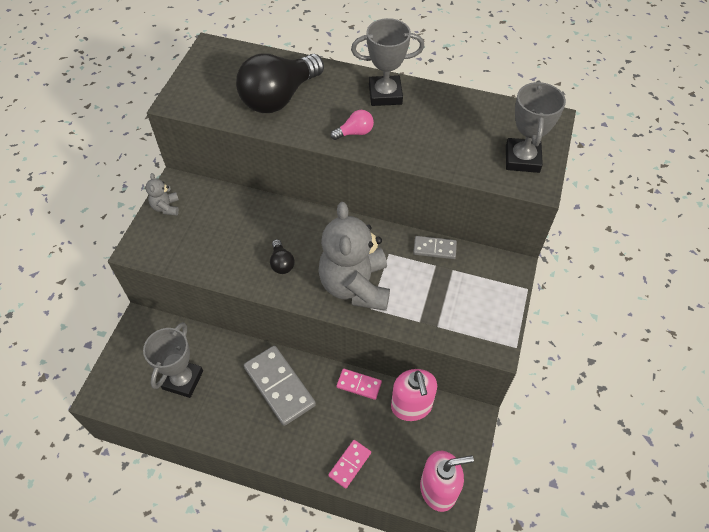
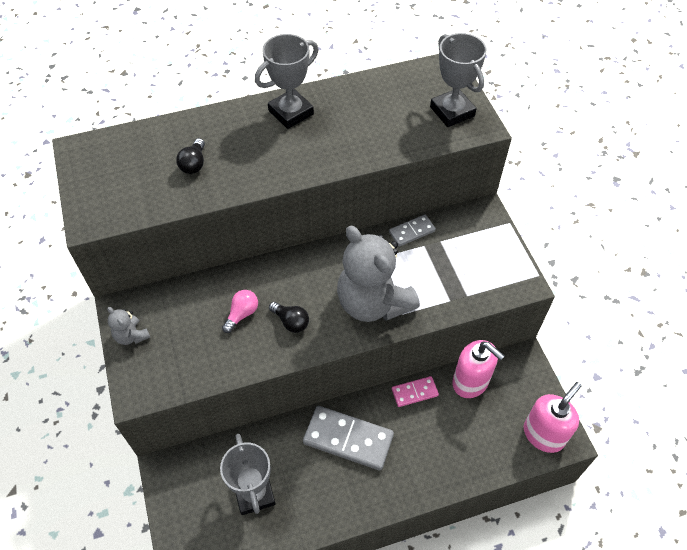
camera: 35 degrees left, 0 degrees up
(279, 97) = (194, 164): black light bulb -> black light bulb, size x0.43
(350, 464) = (461, 464): pink domino -> none
(355, 133) = (294, 161): pink light bulb -> pink light bulb (242, 314)

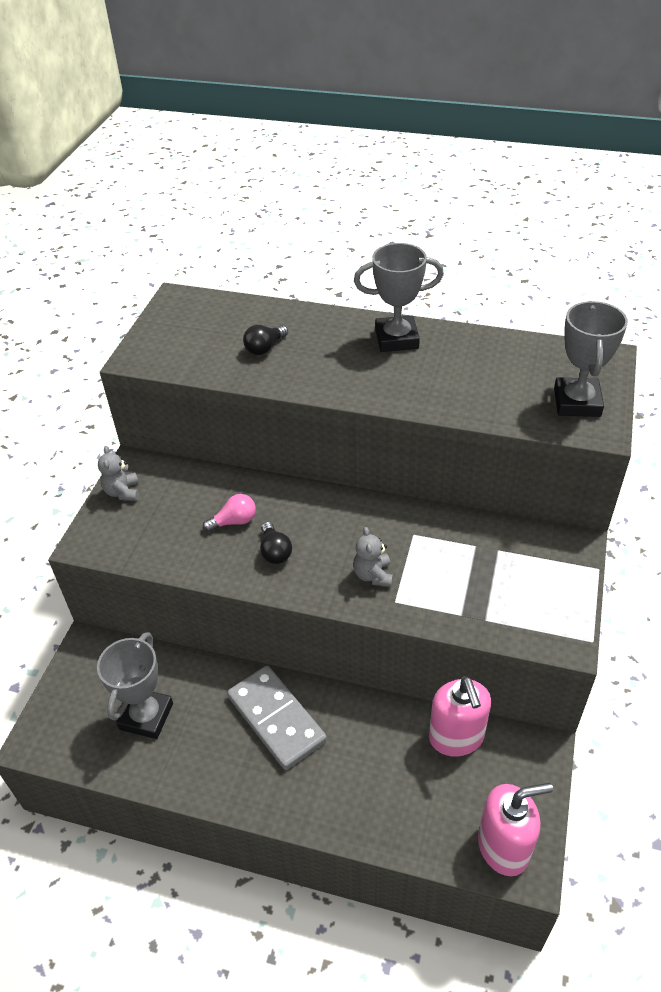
camera: 35 degrees right, 10 degrees down
(373, 303) = (373, 575): grey teddy bear -> grey teddy bear, size x0.43
(412, 231) = (472, 526): grey domino -> none
(414, 392) = (383, 712): pink domino -> none

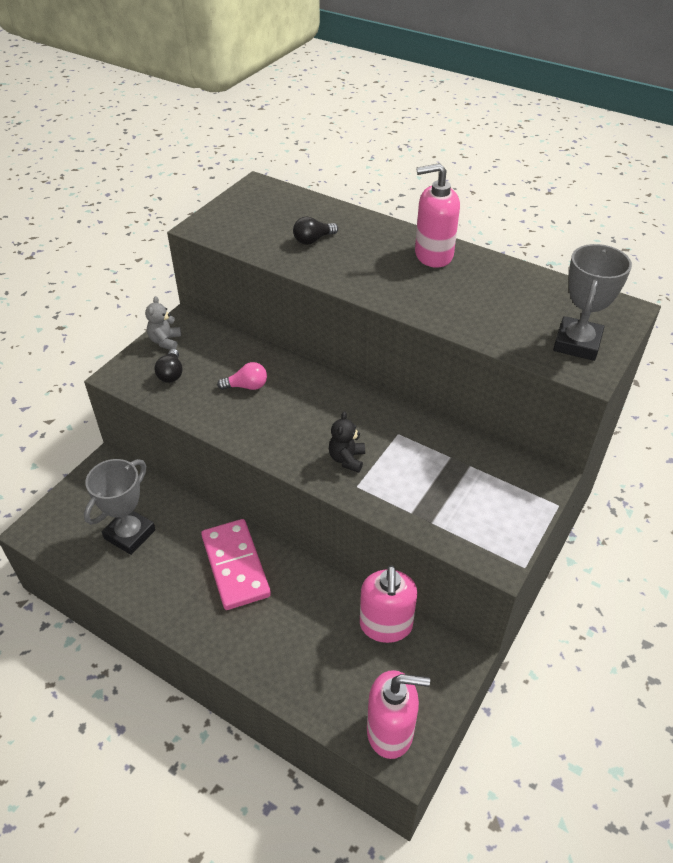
camera: 15 degrees right, 0 degrees up
(275, 551) = (270, 419): black light bulb -> black light bulb (171, 374)
(276, 719) = (235, 566): grey domino -> pink domino
(373, 575) = (347, 459): grey teddy bear -> black teddy bear
(396, 339) = (433, 255): grey trophy -> pink soap dispenser

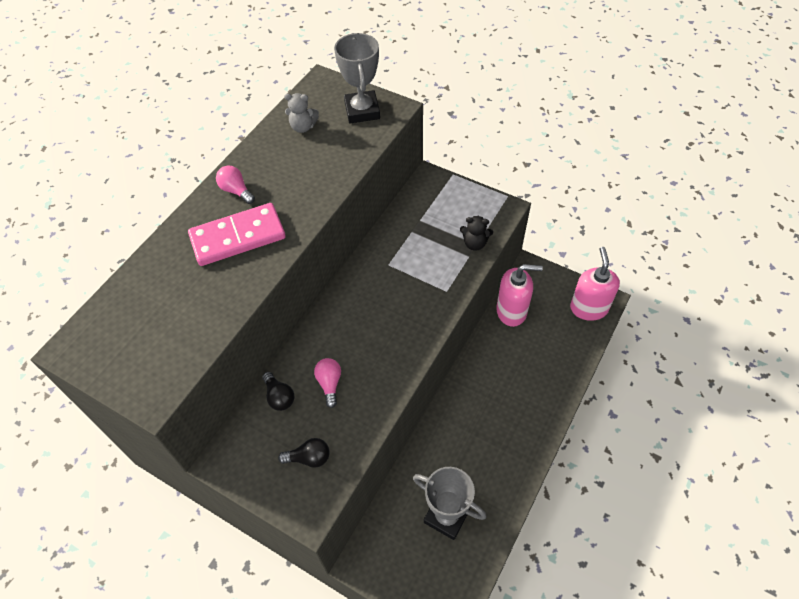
camera: 90 degrees left, 10 degrees up
(165, 341) = (255, 474): grey teddy bear -> grey teddy bear (303, 127)
(235, 566) = (472, 419): pink domino -> pink domino (238, 237)
(313, 240) = (197, 285): black light bulb -> black light bulb (279, 397)
(347, 459) = (418, 298): black teddy bear -> black teddy bear (475, 243)
(433, 255) = (236, 191): pink soap dispenser -> pink light bulb
(577, 343) = (362, 111): grey trophy -> grey trophy turned 60 degrees clockwise

